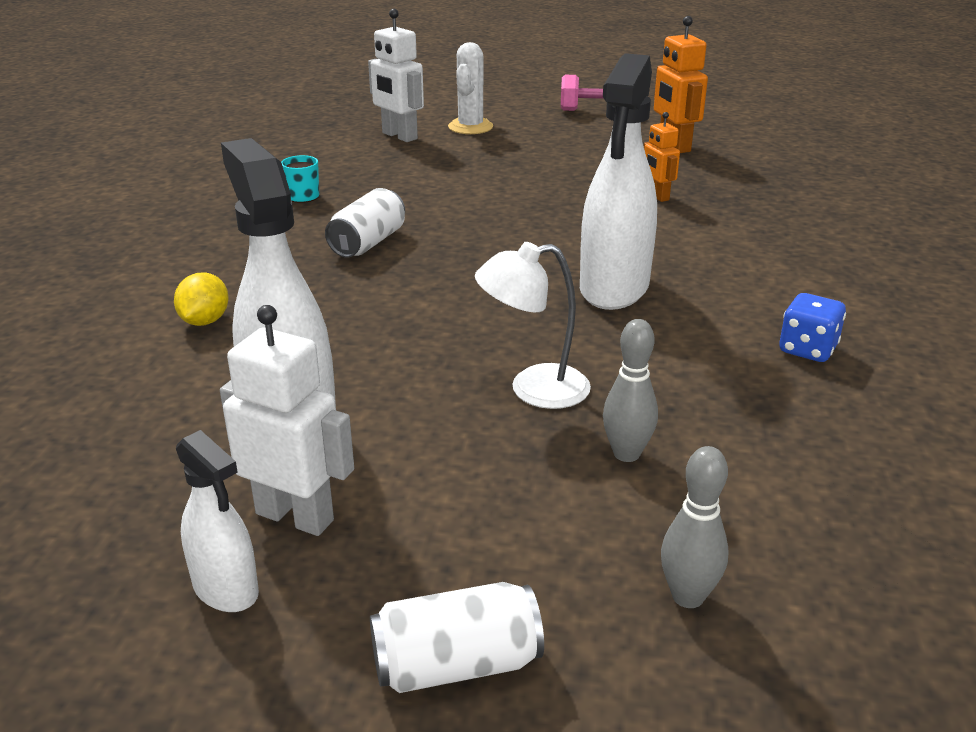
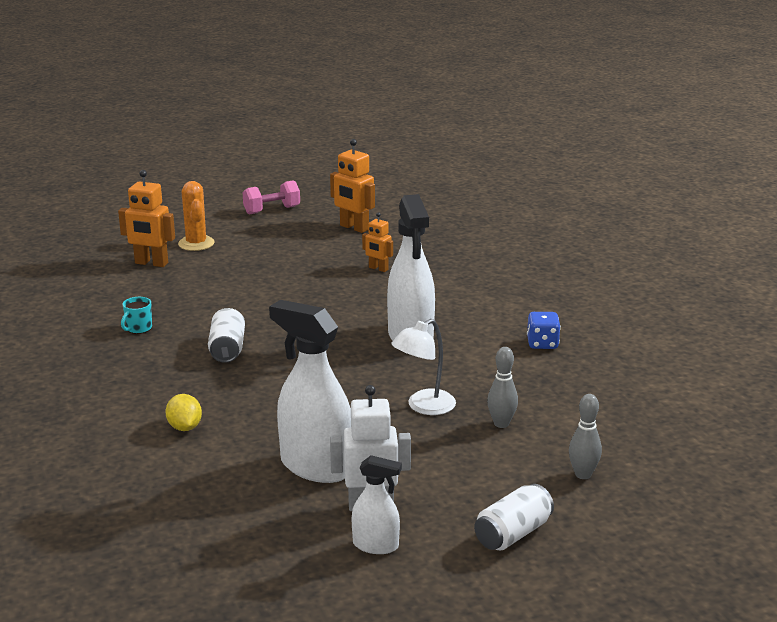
camera: 30 degrees left, 5 degrees down
(399, 136) = (151, 263): white robot -> orange robot
(470, 127) = (196, 243): white cactus -> orange cactus

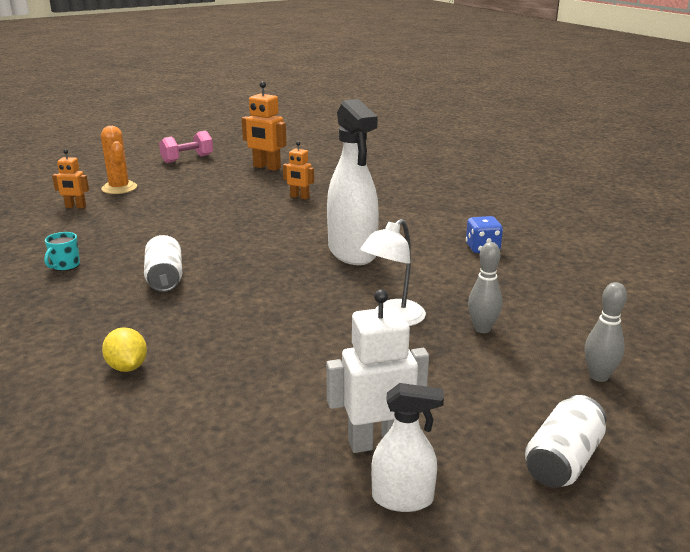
camera: 10 degrees left, 0 degrees up
(151, 263) = (75, 207): orange robot -> orange robot, size x0.61
(316, 466) = (294, 399): white spray bottle -> none

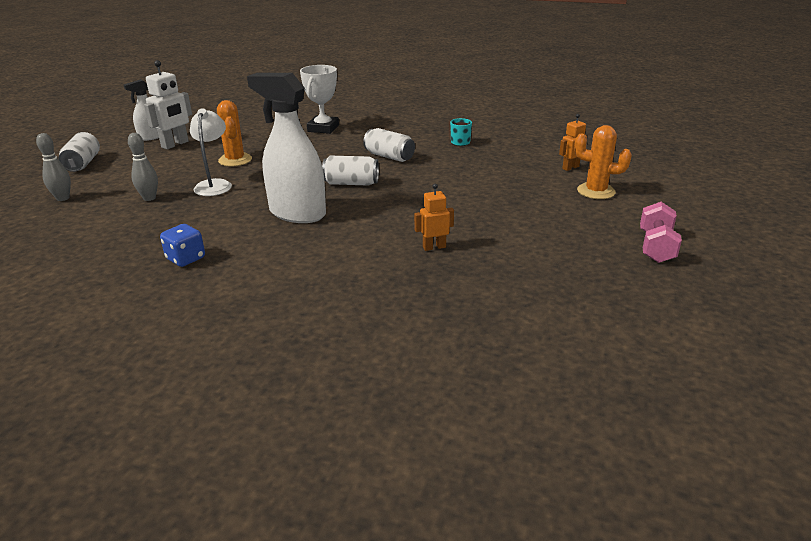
camera: 140 degrees right, 5 degrees up
(127, 367) = (323, 128): yellow lemon -> white trophy
(260, 262) = (351, 183): none -> white can
(266, 167) = (554, 273): orange robot -> none
(327, 352) = (235, 160): none -> orange cactus

